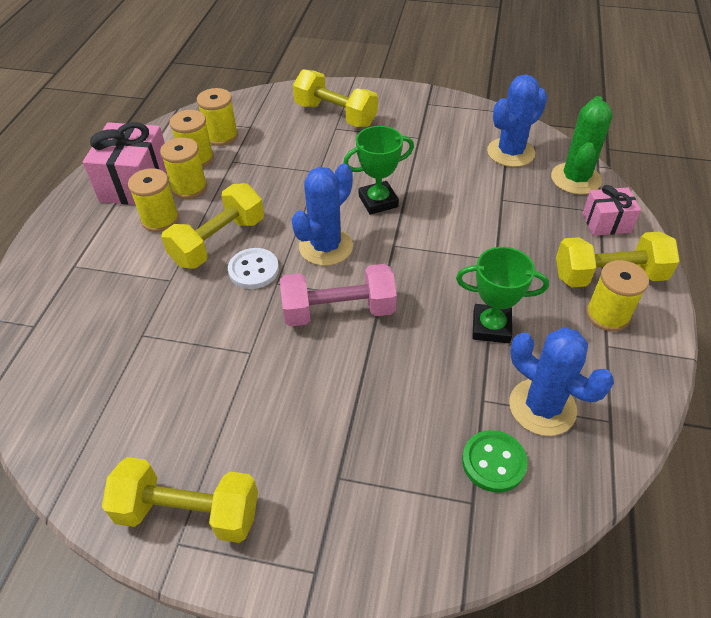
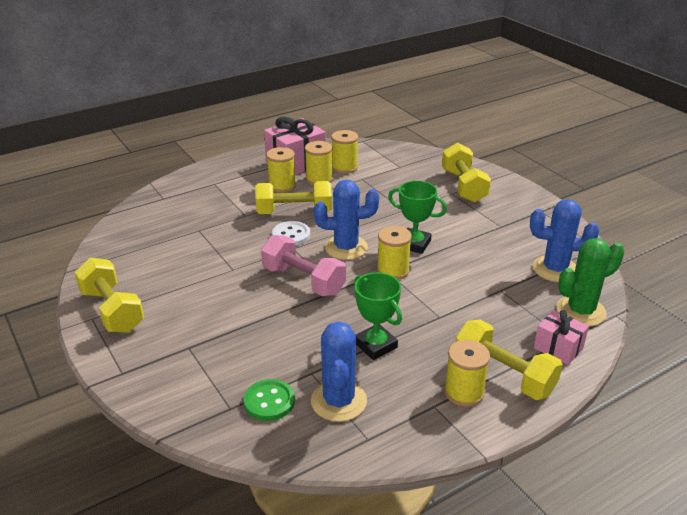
camera: 45 degrees right, 15 degrees down
(221, 136) = (375, 163): yellow spool -> yellow spool (393, 270)

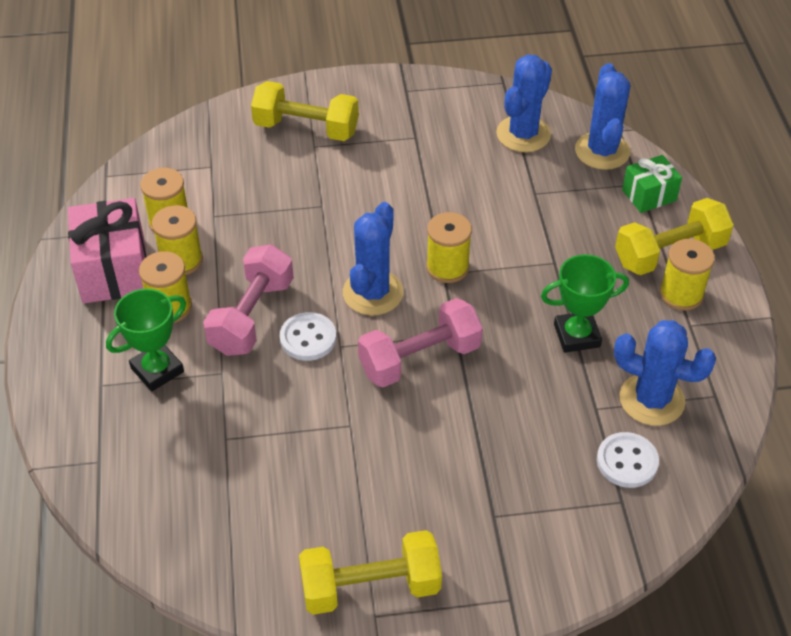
camera: 65 degrees left, 15 degrees up
(269, 401) = (627, 461): green button -> white button
(294, 212) = (252, 316): yellow dumbbell -> pink dumbbell
(414, 244) = (405, 226): green trophy -> green trophy (157, 370)
(558, 348) = (649, 195): pink gift -> green gift
(580, 311) = (602, 151): green cactus -> blue cactus

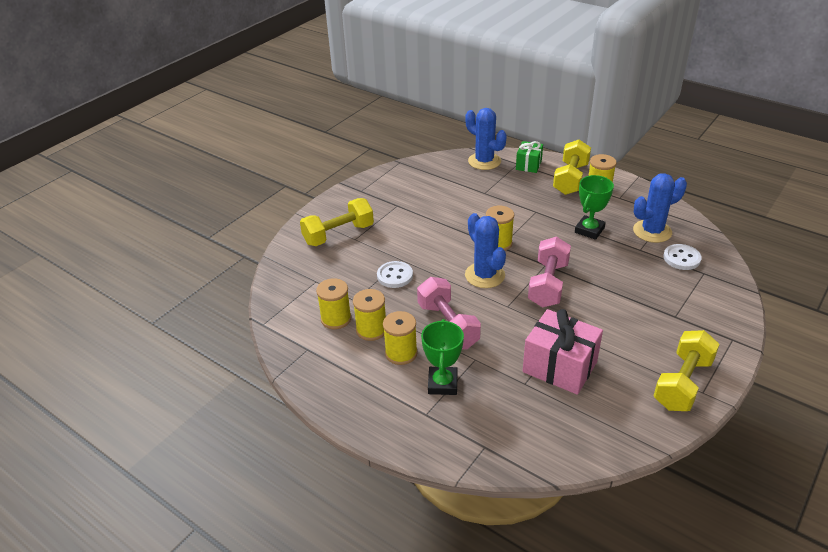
camera: 45 degrees left, 10 degrees down
(114, 270) = (343, 361): pink gift -> pink gift (559, 367)
(308, 338) = (488, 314): white button -> white button (395, 276)
(523, 134) = (442, 175): blue cactus -> none

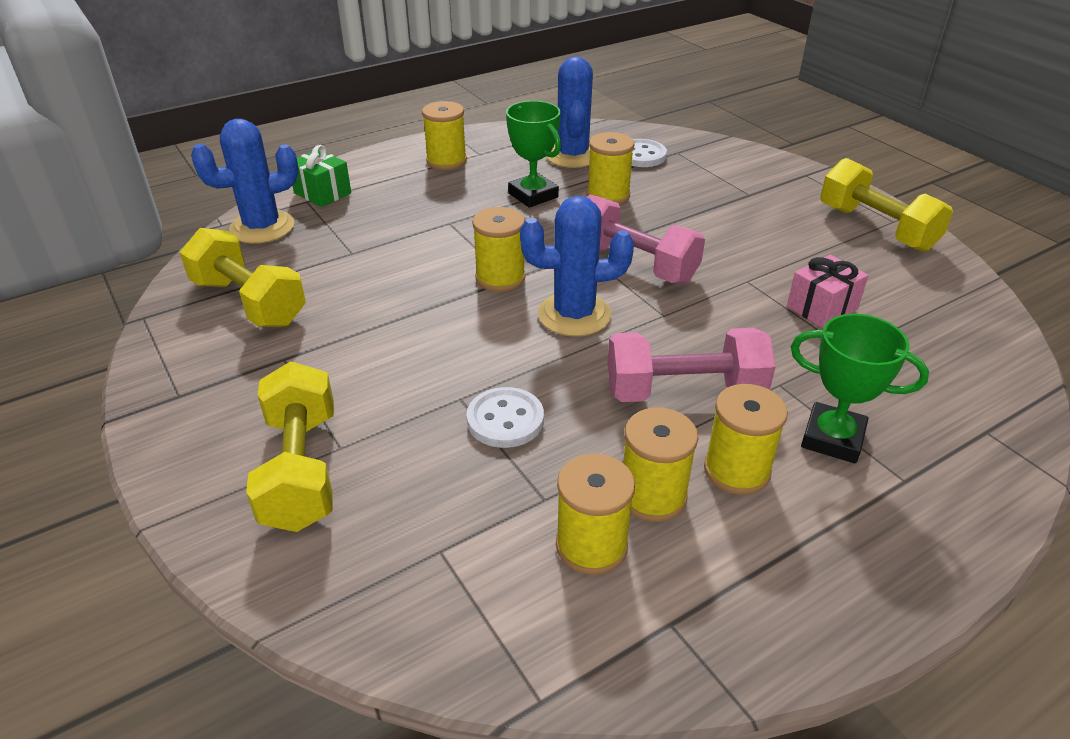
camera: 70 degrees left, 0 degrees up
(559, 367) = (822, 308): pink gift -> pink gift, size x0.58
(570, 179) = (398, 173): yellow dumbbell -> yellow dumbbell (249, 302)
(615, 257) = (608, 195): none -> yellow spool

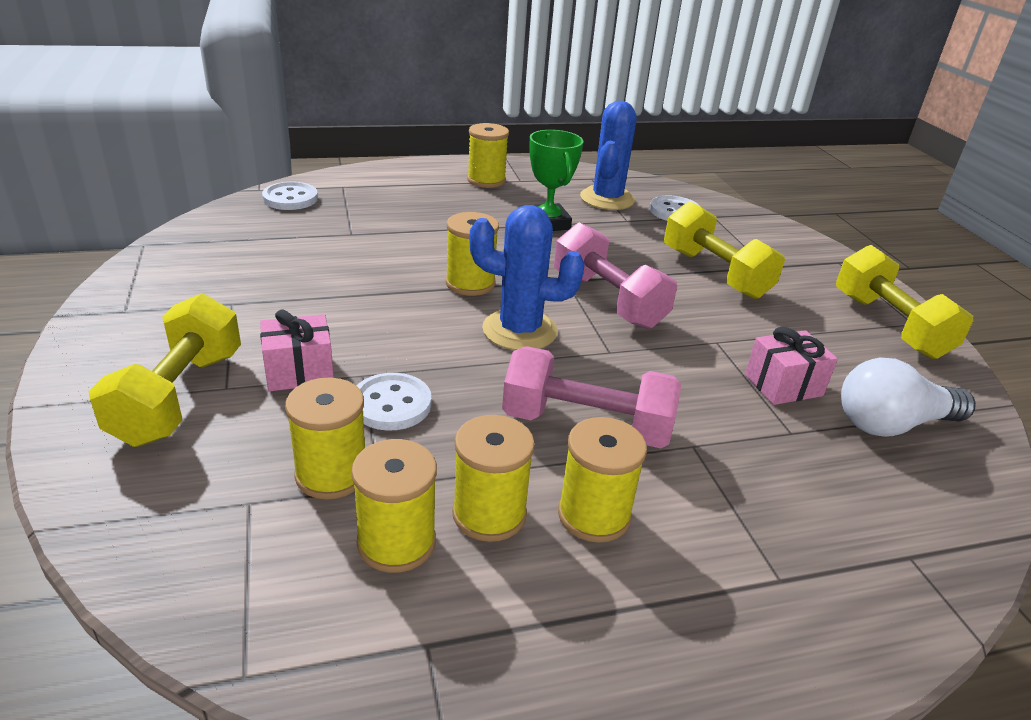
camera: 15 degrees right, 5 degrees down
(249, 302) = (236, 252): yellow dumbbell -> yellow dumbbell (715, 273)
(262, 227) = (290, 198): blue cactus -> white button
(322, 193) = (360, 183): green gift -> none
(399, 412) = (299, 372): none -> pink gift
(608, 195) = (620, 238): yellow spool -> yellow spool (331, 474)
(832, 438) = (720, 513): green trophy -> none
(921, 320) = (891, 424): none -> white light bulb

